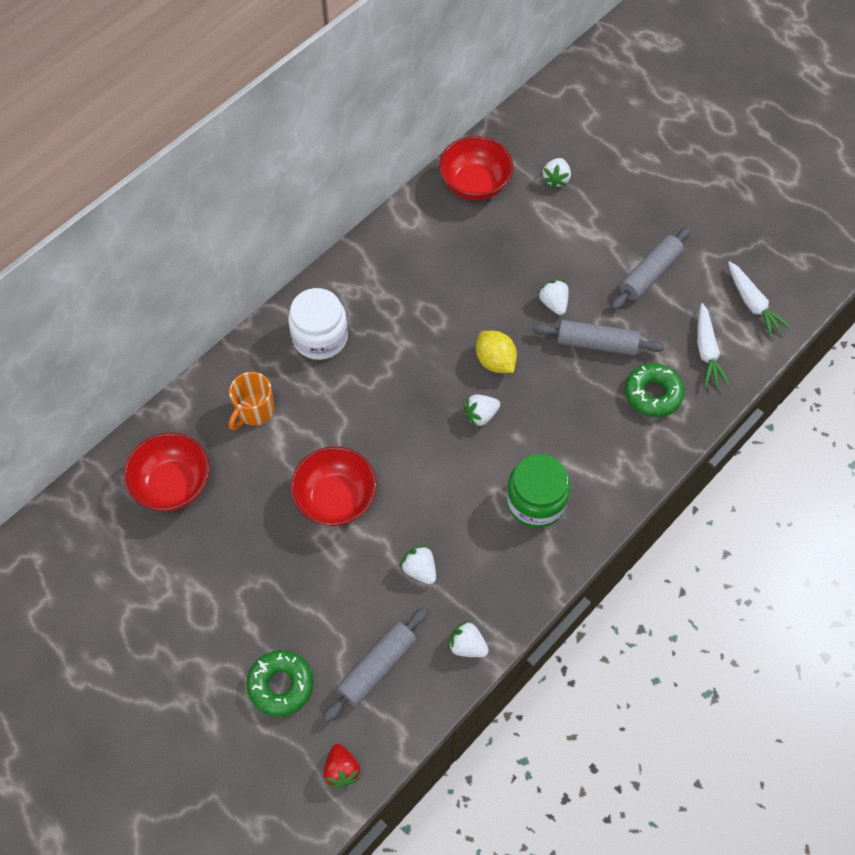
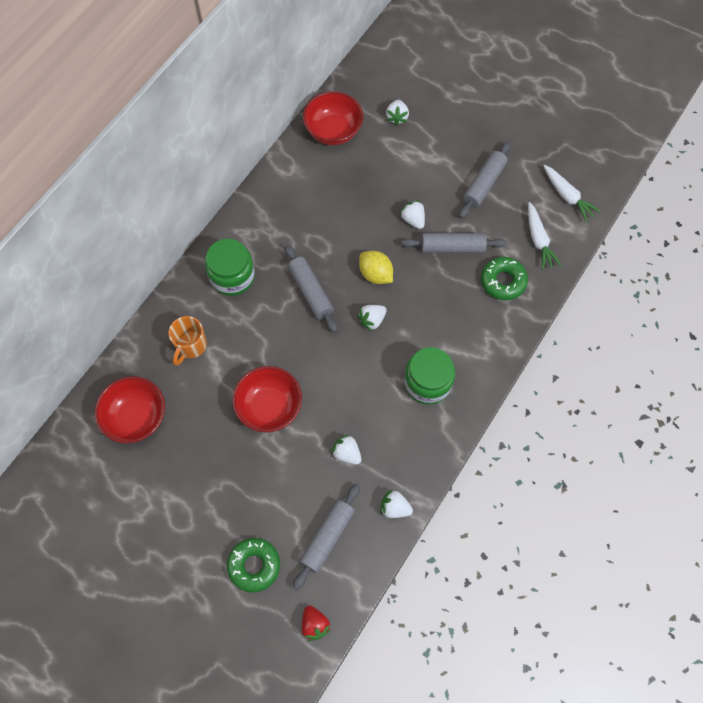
camera: 10 degrees left, 5 degrees up
(320, 337) = (232, 276): white jar -> green jar
(411, 370) = (310, 292): none -> grey rolling pin

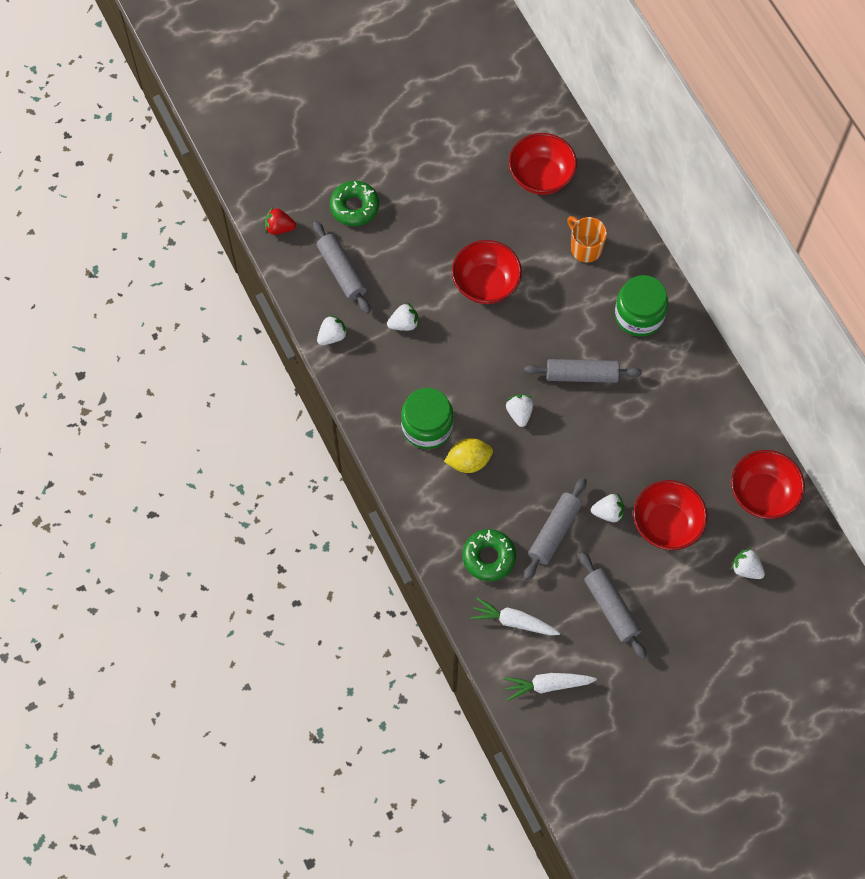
camera: 120 degrees right, 0 degrees up
(375, 274) = (566, 443): yellow lemon -> yellow lemon (468, 461)
(397, 179) = (666, 524): none -> red bowl

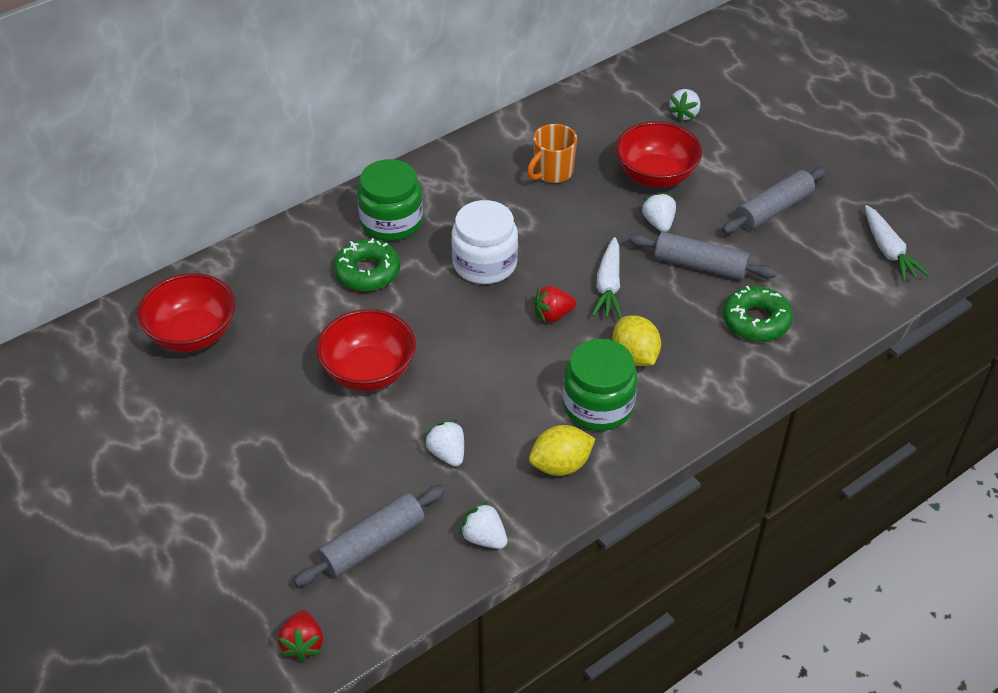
camera: 100 degrees left, 20 degrees down
(354, 207) = (256, 545): green donut -> green donut (367, 272)
(380, 392) = (560, 465): none -> yellow lemon
(514, 621) = (827, 288): white carrot -> white carrot (608, 286)
(519, 413) = (553, 315): white strawberry -> red strawberry
(581, 375) = (485, 263): grey rolling pin -> white jar
(585, 248) = (301, 279): orange mug -> orange mug (552, 172)
(762, 494) = (594, 109): red bowl -> none

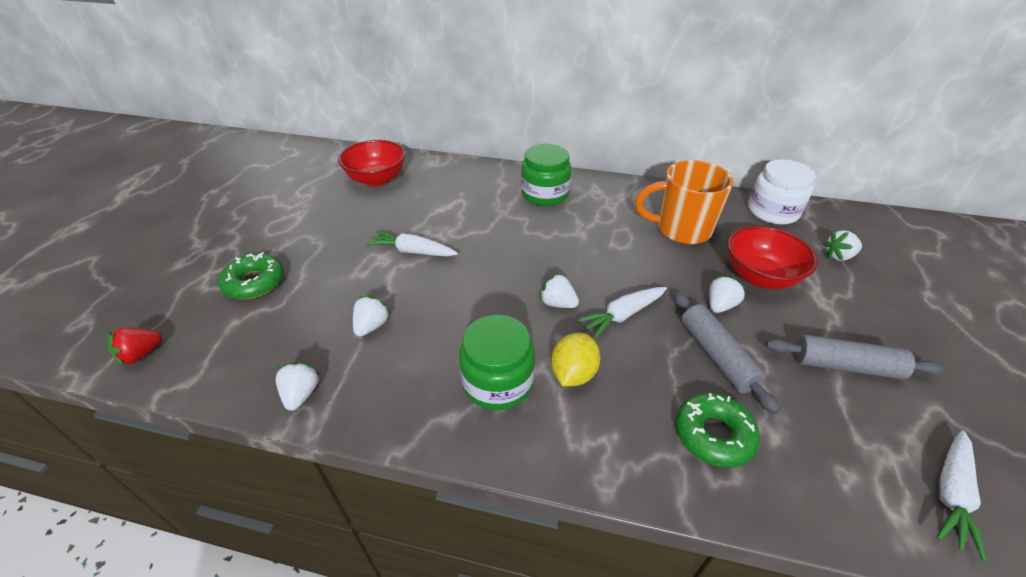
camera: 50 degrees right, 5 degrees down
(367, 272) = (493, 207): green donut -> green donut (254, 282)
(369, 372) = (412, 251): red bowl -> white carrot
(372, 543) = (257, 336): grey rolling pin -> none
(485, 263) = (562, 246): white jar -> white jar (772, 211)
(552, 172) = (681, 229): orange mug -> orange mug, size x1.62
(553, 315) = (557, 303): red strawberry -> white strawberry
(560, 465) = (413, 396): yellow lemon -> none

